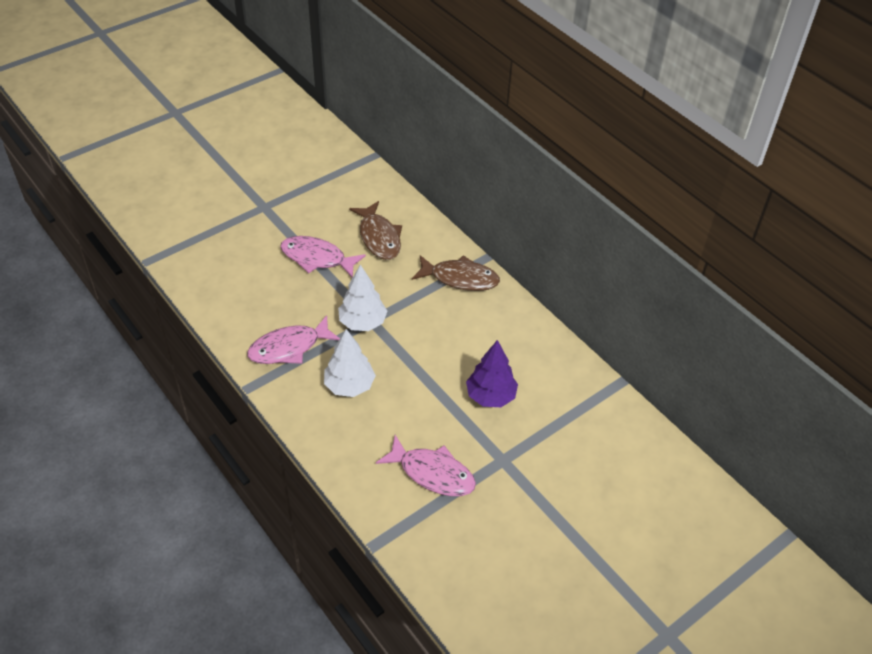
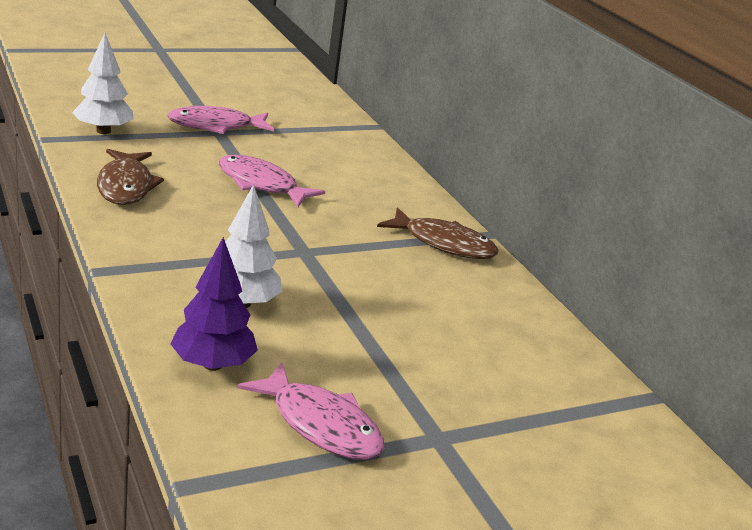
camera: 10 degrees right, 20 degrees down
(289, 348) = (178, 249): pink fish -> pink fish (215, 126)
(362, 322) = (292, 250): white tree -> white tree (103, 131)
(379, 237) = (350, 186): brown fish -> brown fish (126, 186)
(490, 396) = (445, 364): purple tree -> purple tree (213, 364)

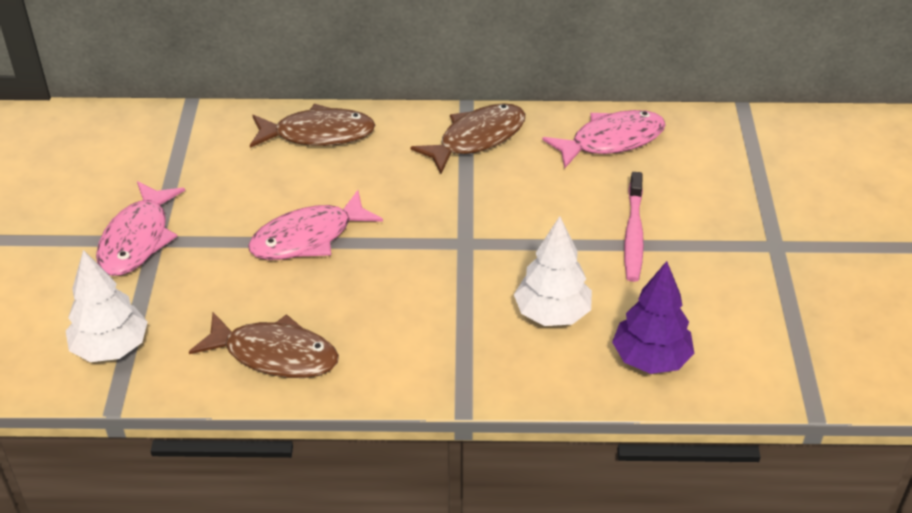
camera: 60 degrees left, 15 degrees up
(320, 425) = (749, 310): pink fish -> pink fish (611, 141)
(383, 340) = (633, 234): none -> pink toothbrush
(384, 175) = (318, 134): none -> brown fish

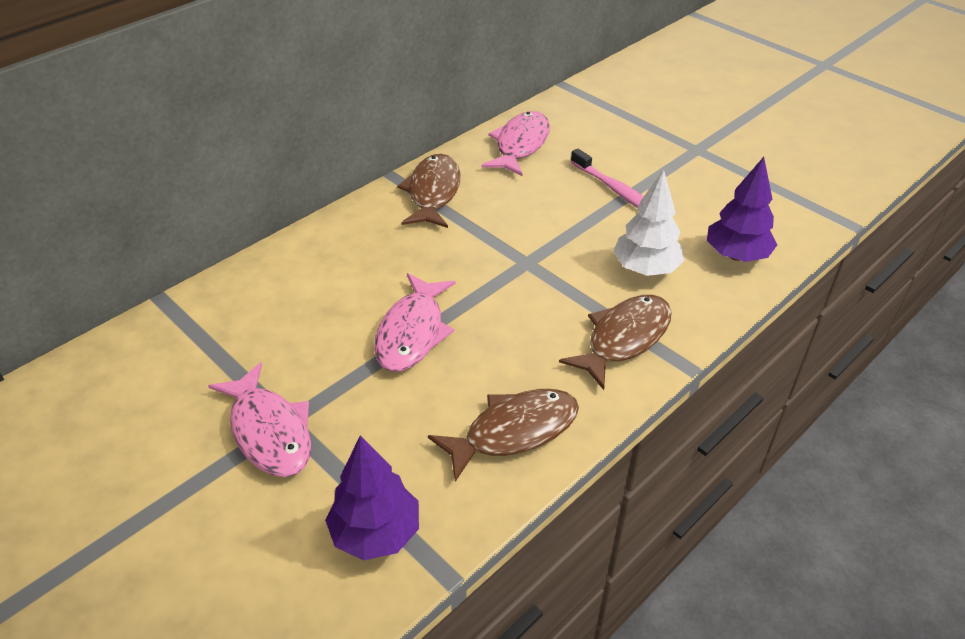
camera: 45 degrees left, 0 degrees up
(111, 348) = (376, 533): white tree -> purple tree
(318, 134) = (310, 257): brown fish -> brown fish (624, 339)

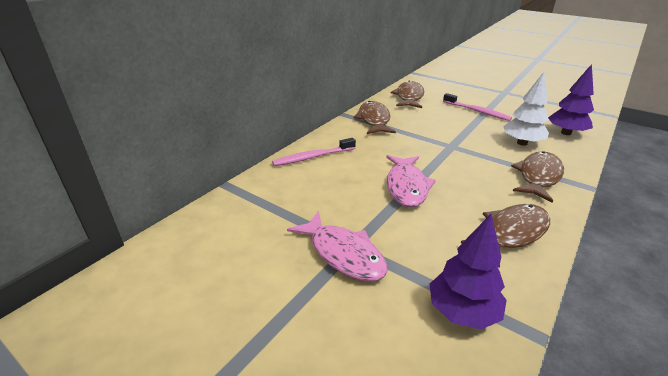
camera: 10 degrees left, 10 degrees down
(302, 260) = (313, 157): none -> pink toothbrush
(520, 145) = (409, 97): pink fish -> brown fish

